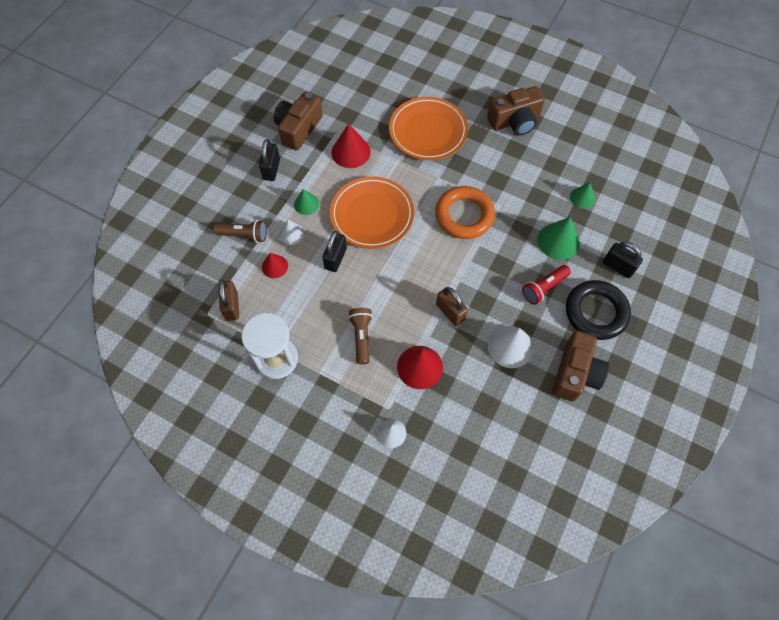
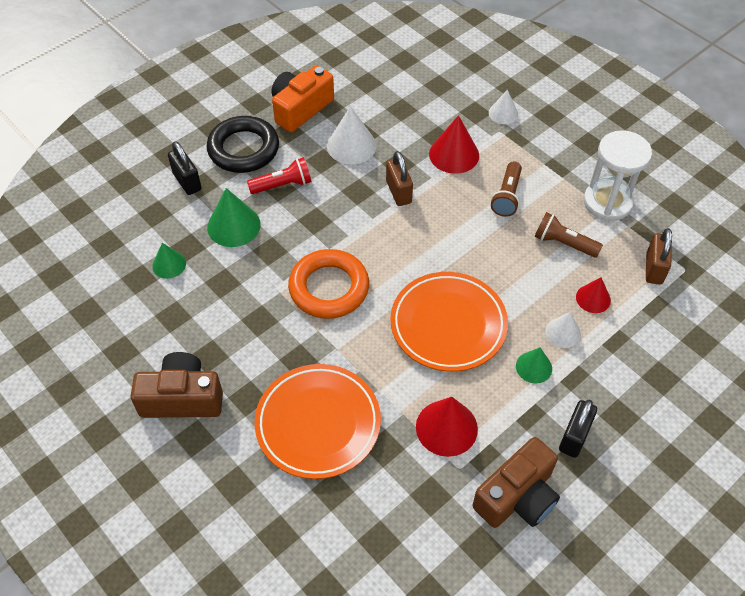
camera: 160 degrees left, 10 degrees down
(244, 235) = (628, 350): brown flashlight -> brown flashlight (563, 243)
(335, 258) = (513, 285): black padlock -> none
(575, 373) = (300, 109): brown camera -> orange camera

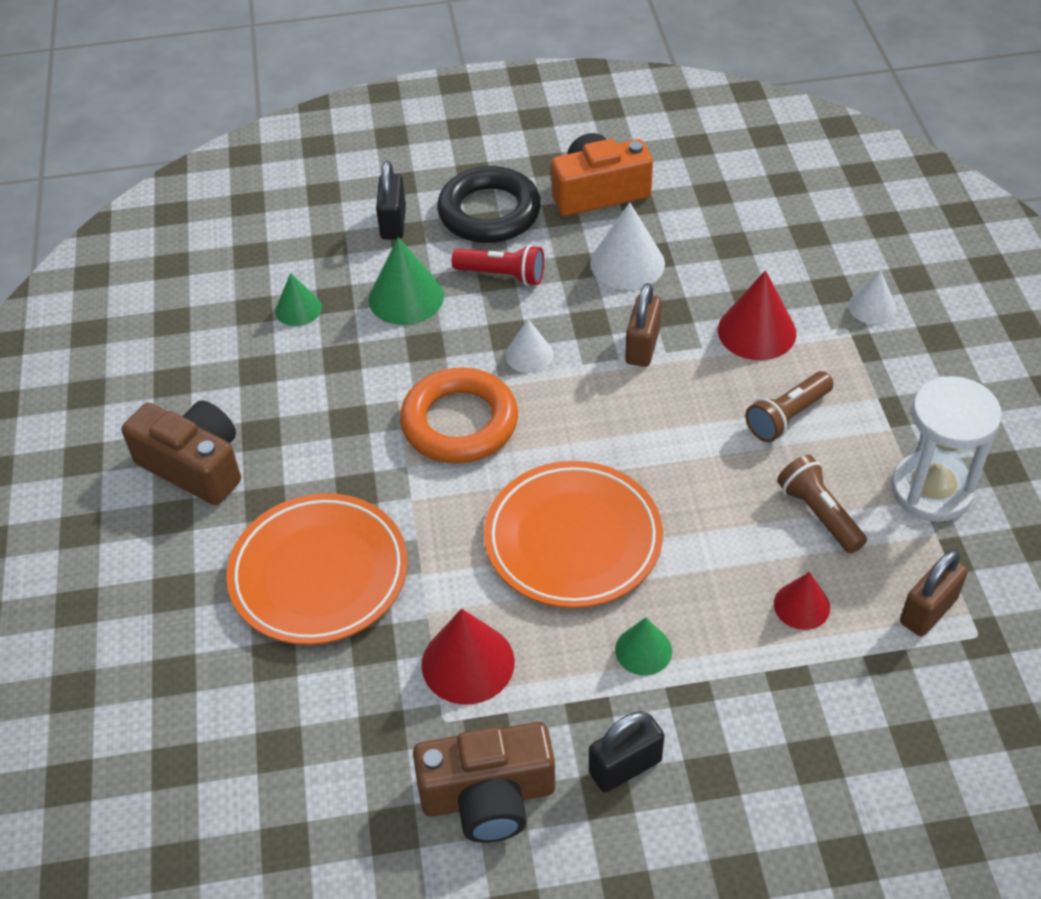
camera: 35 degrees right, 5 degrees down
(563, 332) = (721, 627): white cone -> white cone (529, 355)

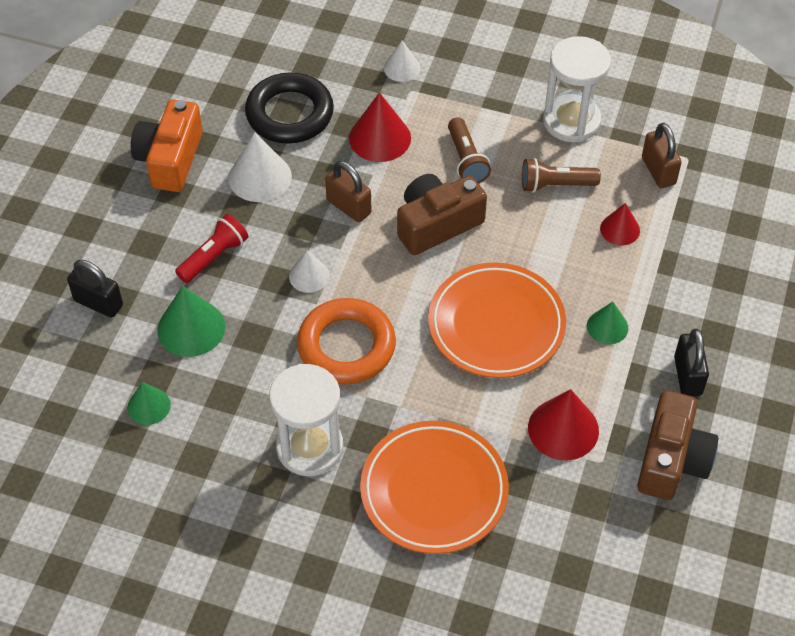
camera: 65 degrees left, 5 degrees up
(194, 465) = (272, 539): brown camera -> brown camera (437, 224)
(317, 447) = (310, 447): none -> white hourglass
(489, 212) = (137, 235): black ring -> black ring (289, 114)

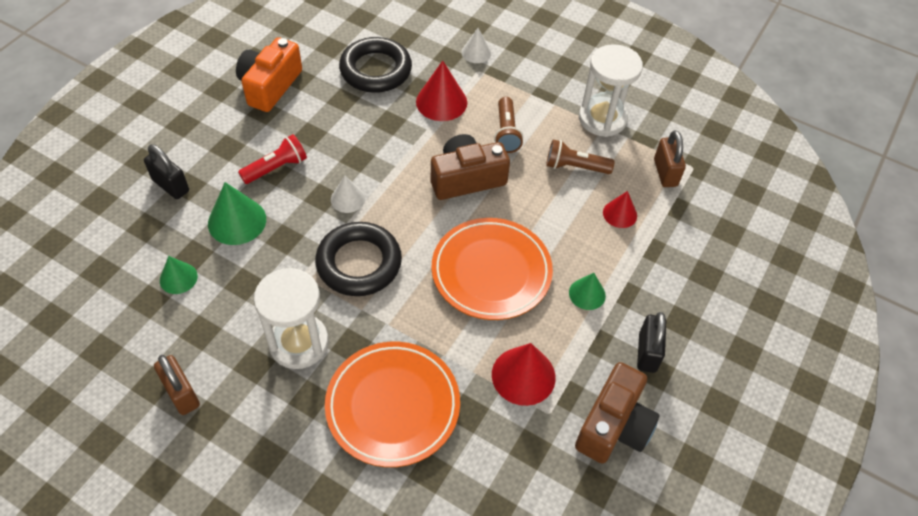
camera: 10 degrees right, 0 degrees up
(260, 177) = (335, 113): white cone -> none
(346, 346) = (359, 263): orange ring -> black ring
(349, 207) = (398, 150): brown padlock -> brown padlock (181, 393)

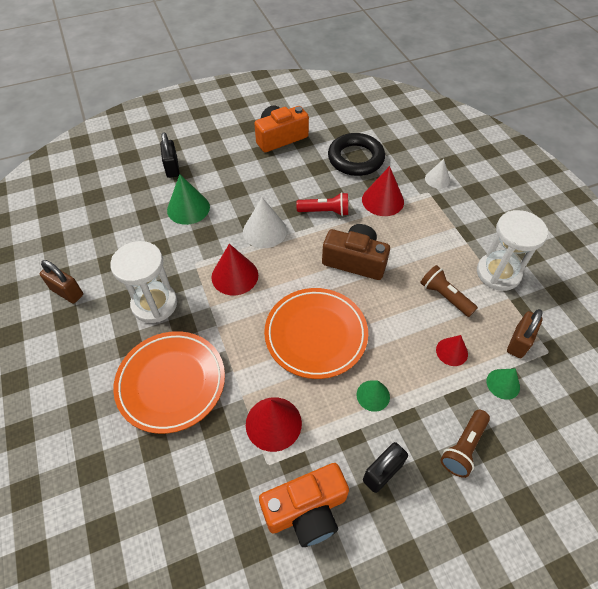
camera: 40 degrees right, 0 degrees up
(178, 278) = (127, 223): green cone -> green cone (503, 384)
(181, 393) = (67, 292): brown padlock -> brown padlock turned 60 degrees counterclockwise
(276, 168) = (239, 189): red flashlight -> red flashlight (325, 211)
(347, 199) = (264, 231): white cone -> white cone, size x1.63
(359, 263) = (235, 276): black ring -> red cone
(506, 133) = (412, 244): brown flashlight -> brown flashlight (463, 447)
(614, 426) = (306, 510): brown camera -> orange camera

